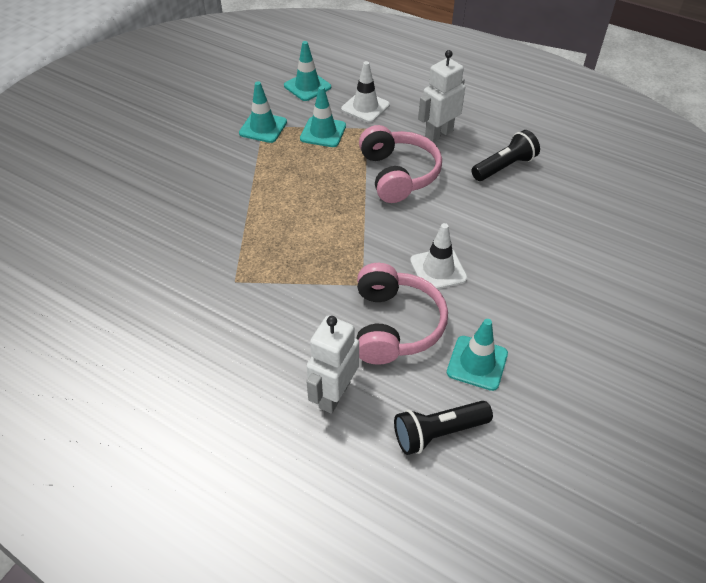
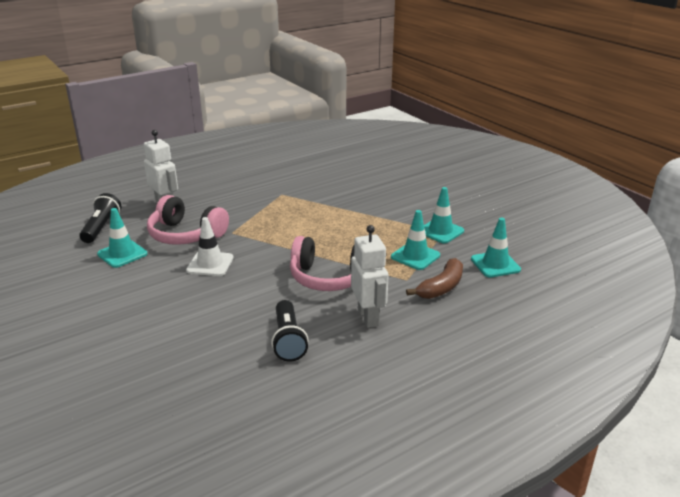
camera: 115 degrees right, 20 degrees down
(365, 107) = (441, 287): white traffic cone -> brown banana

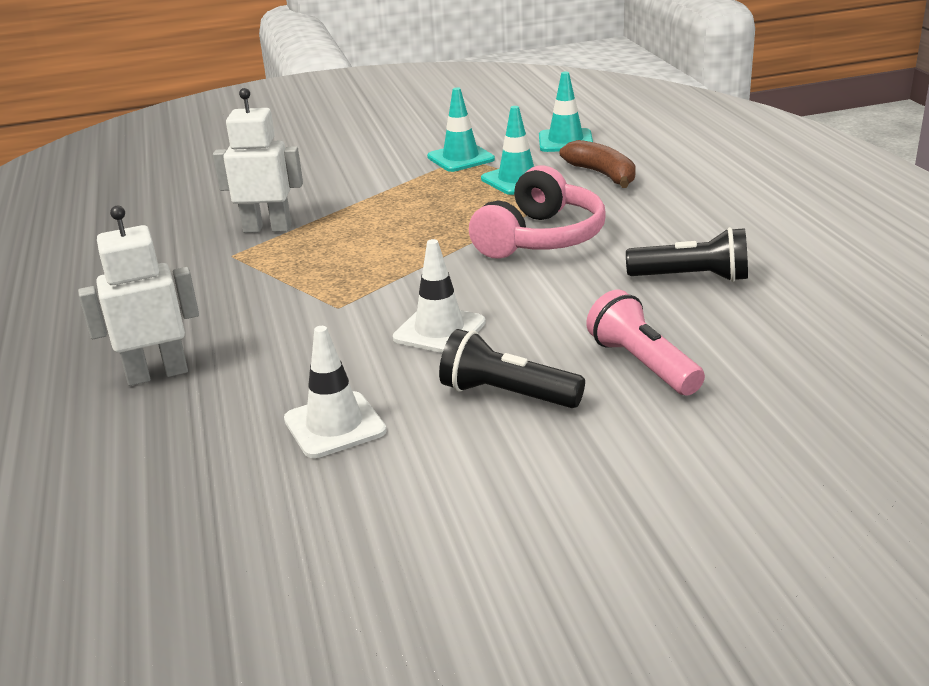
camera: 70 degrees left, 0 degrees up
(101, 228) = (189, 457): black flashlight -> black flashlight (507, 394)
(122, 254) = (334, 425): turquoise traffic cone -> white traffic cone
(177, 332) = (642, 364): none -> pink flashlight
(186, 234) = (309, 352): pink headphones -> none
(368, 317) = (654, 222): white robot -> white robot (267, 228)

